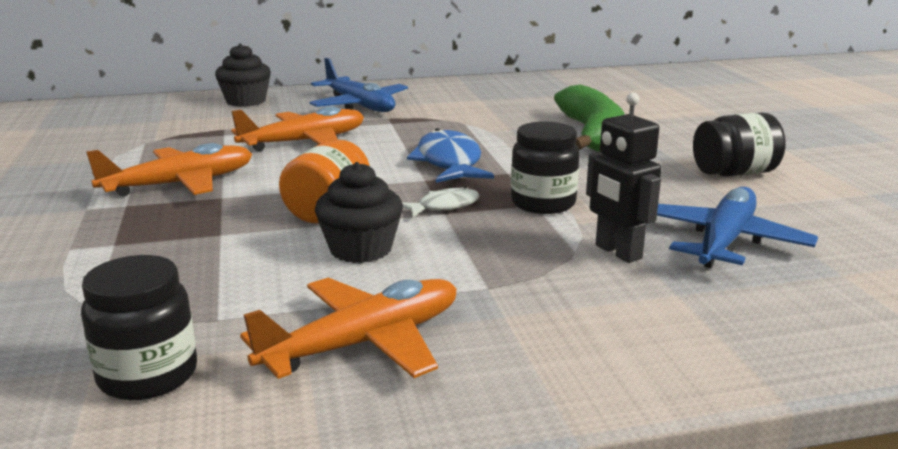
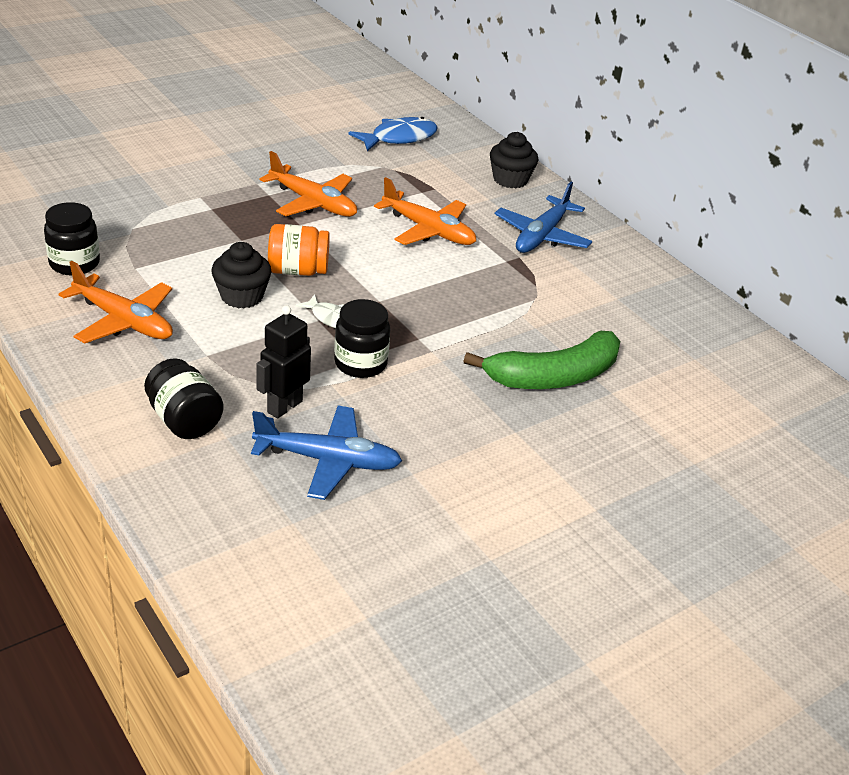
camera: 65 degrees right, 15 degrees up
(449, 163) = (424, 306): blue fish -> blue fish (399, 138)
(734, 173) = (495, 470): black jar -> black jar (184, 420)

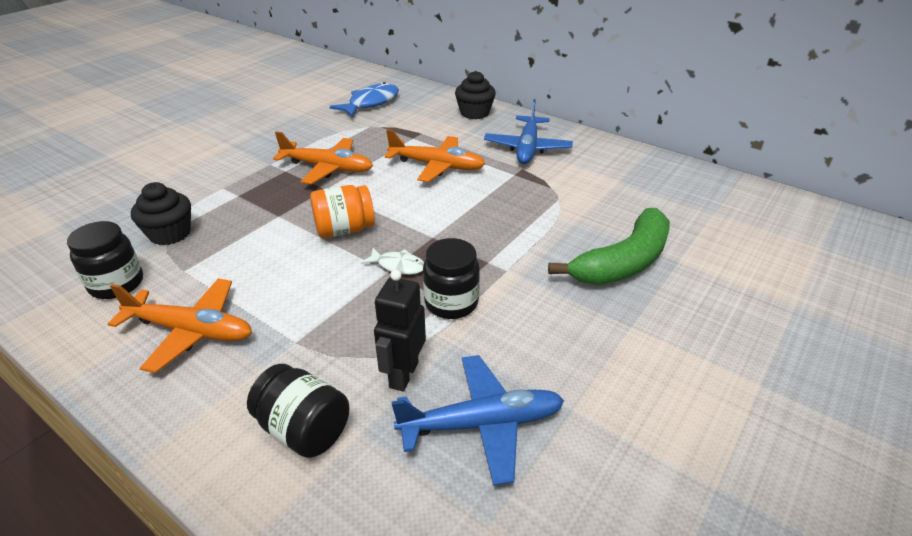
camera: 15 degrees left, 0 degrees up
(242, 296) = (303, 269): black cupcake -> black cupcake (170, 234)

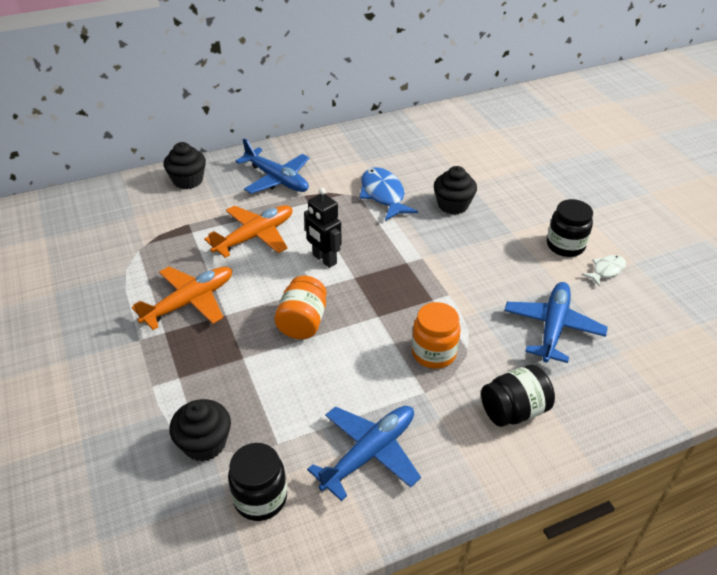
camera: 60 degrees left, 5 degrees up
(190, 331) = (369, 454): orange plane -> blue plane
(359, 329) = (433, 353): none -> orange jar
(371, 103) = (89, 233): blue fish -> blue fish (383, 195)
(398, 266) = (376, 308): white fish -> white fish (606, 270)
(403, 375) = (492, 346): black robot -> black robot (324, 259)
(451, 303) = (437, 297): black jar -> black jar (565, 246)
(623, 262) = (453, 205): green banana -> black cupcake

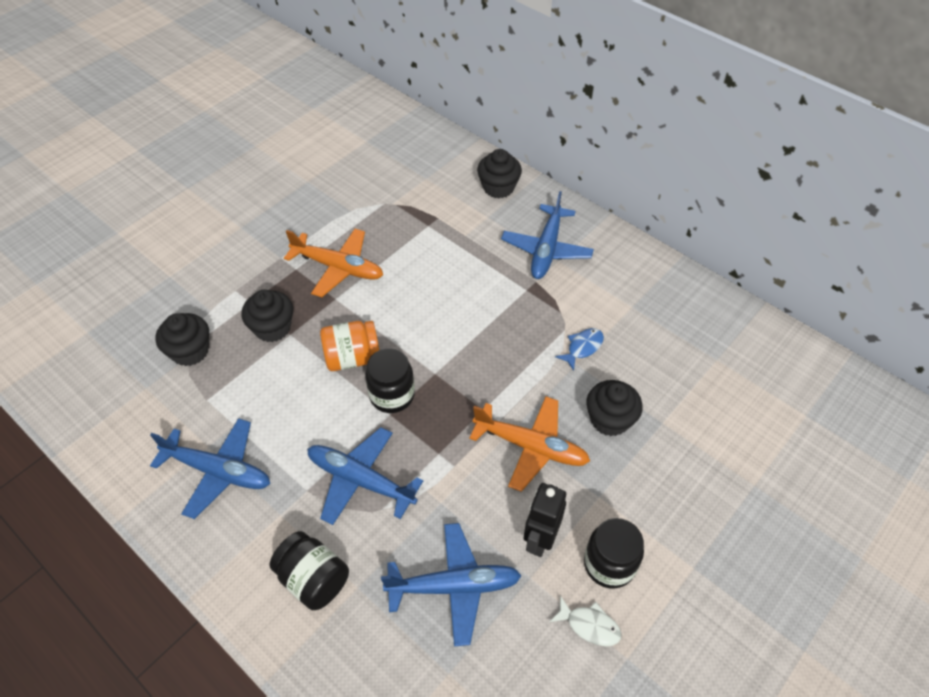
camera: 65 degrees right, 10 degrees up
(225, 369) = (272, 328): none -> black cupcake
(254, 236) = (448, 272): orange plane -> orange plane (530, 447)
(260, 498) = (149, 412): black jar -> black jar (392, 395)
(324, 259) = (447, 338): black robot -> black robot (540, 540)
(383, 195) = (582, 347): blue fish -> blue fish, size x0.57
(433, 353) = (361, 480): orange jar -> blue plane

